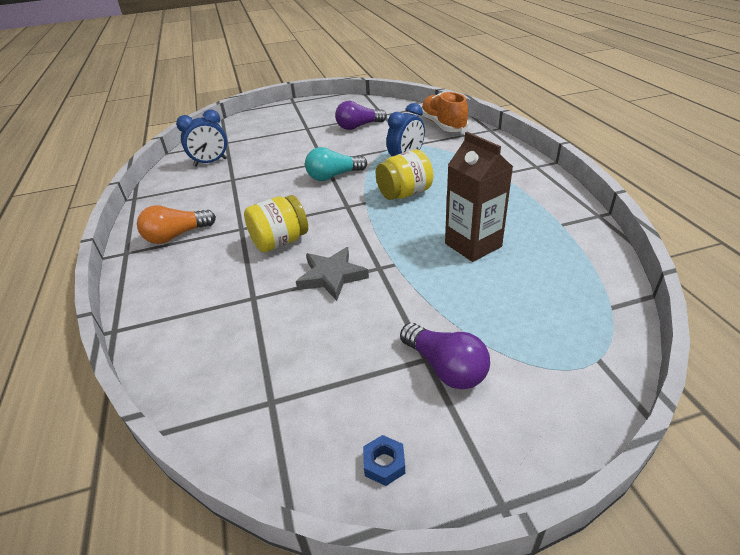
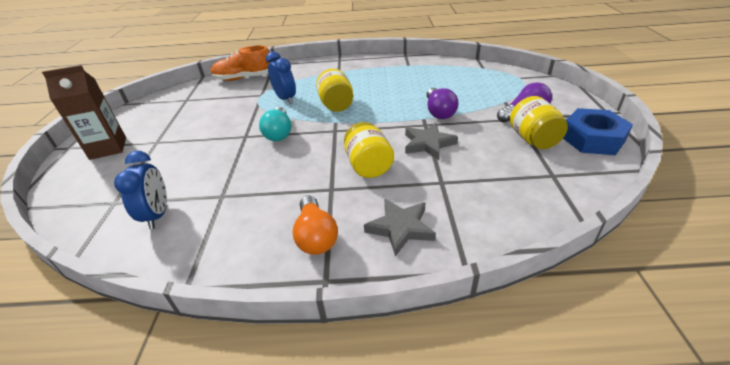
camera: 75 degrees left, 0 degrees up
(180, 280) = (400, 228): none -> grey star
(358, 126) = (195, 113): purple light bulb -> purple light bulb (439, 112)
(364, 380) = (533, 139): none -> yellow jar
(384, 463) = (592, 139): blue nut -> blue nut, size x2.42
(473, 245) = (415, 91): brown carton -> brown carton (108, 148)

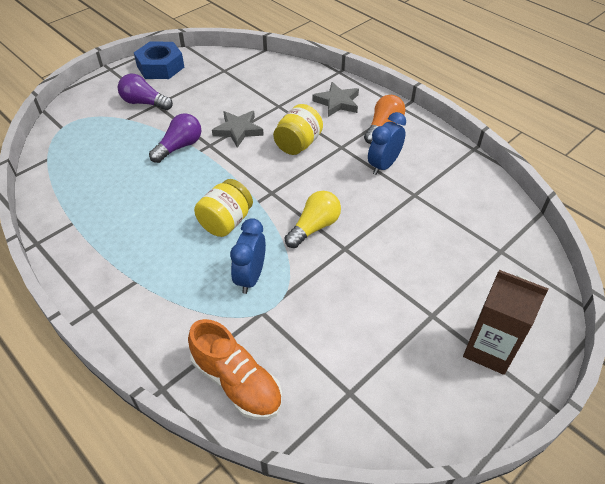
camera: 135 degrees left, 10 degrees up
(158, 215) = (469, 211): blue clock -> blue clock (383, 165)
(279, 133) = (314, 227): turquoise light bulb -> yellow light bulb
(533, 139) = (184, 88): yellow jar -> none

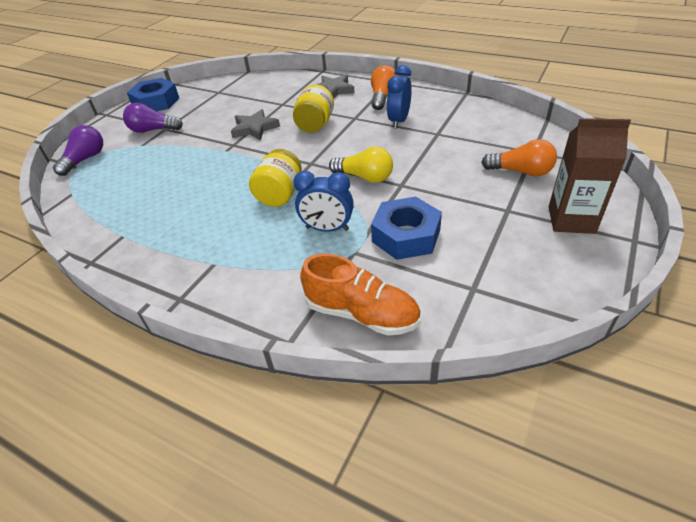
camera: 15 degrees left, 5 degrees down
(179, 147) = (204, 152): purple light bulb -> purple light bulb (85, 159)
(250, 277) = (327, 229): blue clock -> blue clock turned 75 degrees counterclockwise
(314, 227) = (364, 177): yellow light bulb -> yellow light bulb turned 90 degrees clockwise
(318, 311) = (406, 236): none -> blue nut
(473, 272) = (521, 172): none -> orange light bulb

